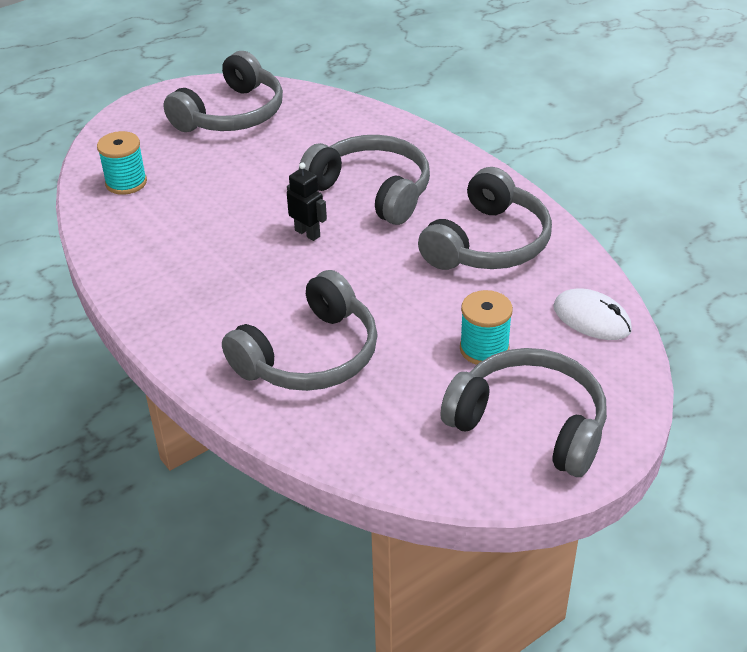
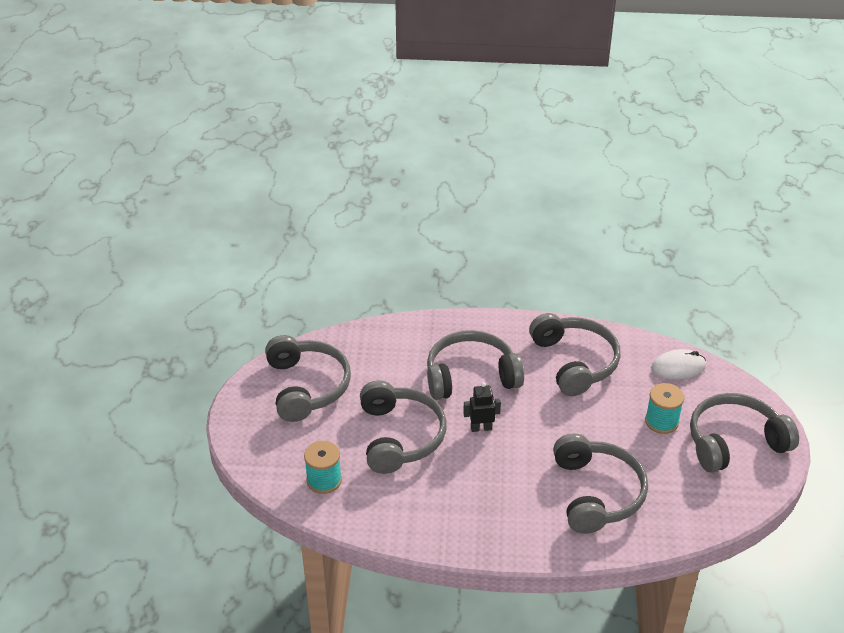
camera: 50 degrees left, 0 degrees up
(233, 193) = (400, 436): none -> grey headphones

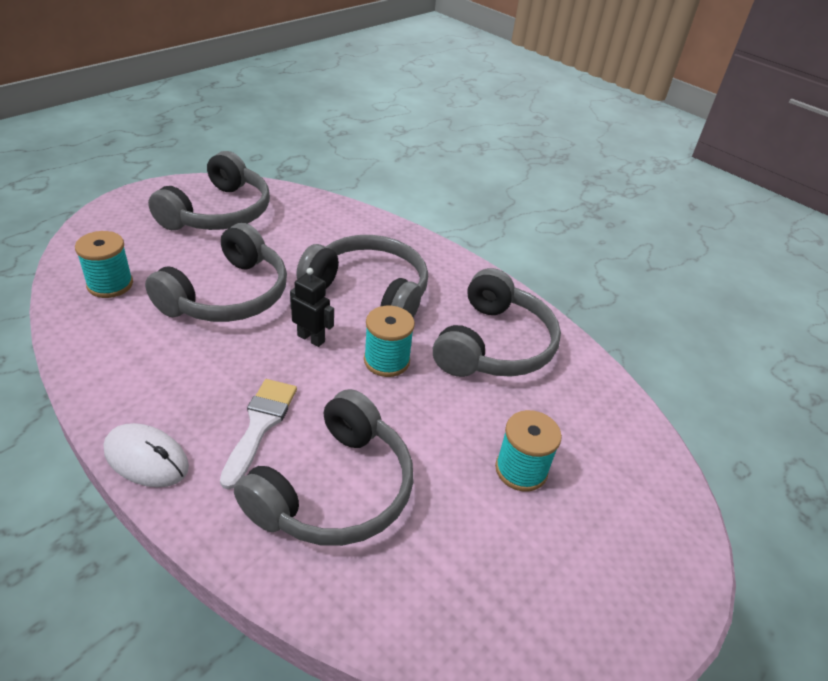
camera: 35 degrees right, 0 degrees up
(522, 491) = (260, 425): none -> white brush
(535, 412) = (386, 361): none -> turquoise spool
(678, 367) = (617, 427): white mouse -> white mouse (146, 458)
(734, 442) = (594, 565): grey headphones -> none

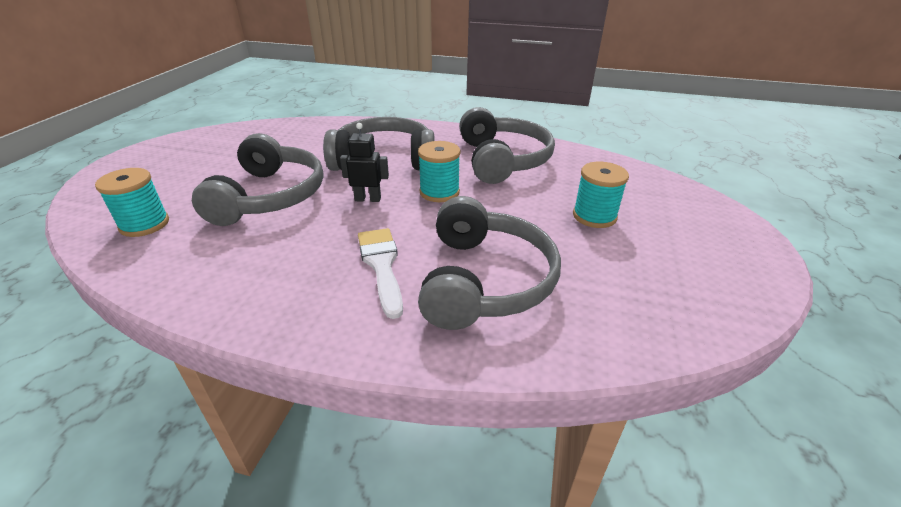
camera: 25 degrees left, 5 degrees down
(146, 458) = (299, 329): white mouse -> none
(218, 212) = (211, 151): grey headphones -> none

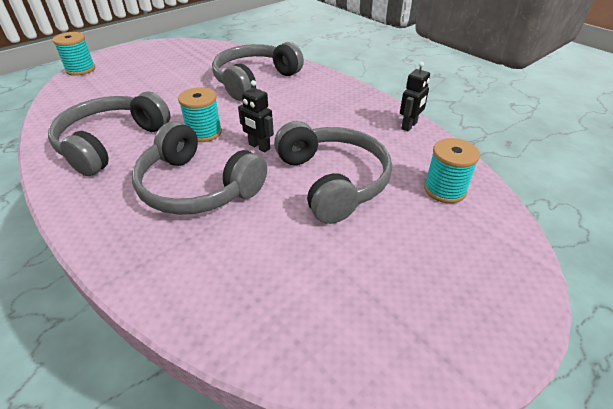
camera: 145 degrees left, 5 degrees up
(185, 290) = (409, 126): none -> black robot
(269, 196) = (332, 181): grey headphones -> grey headphones turned 120 degrees clockwise
(381, 265) = (295, 102): white brush -> none
(594, 216) = (150, 85): turquoise spool -> turquoise spool (80, 69)

